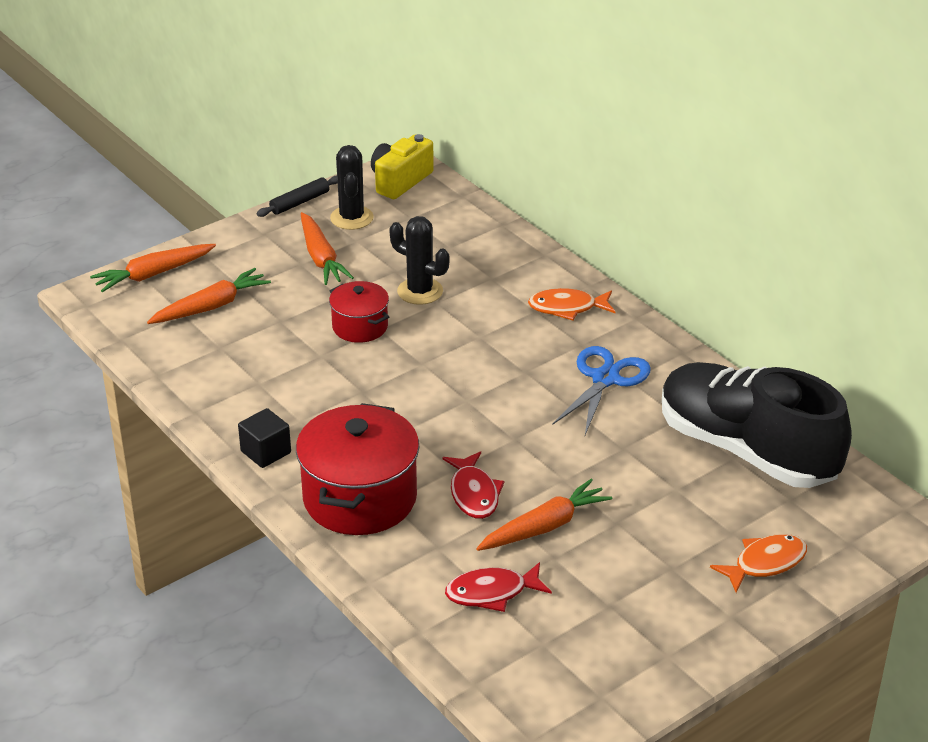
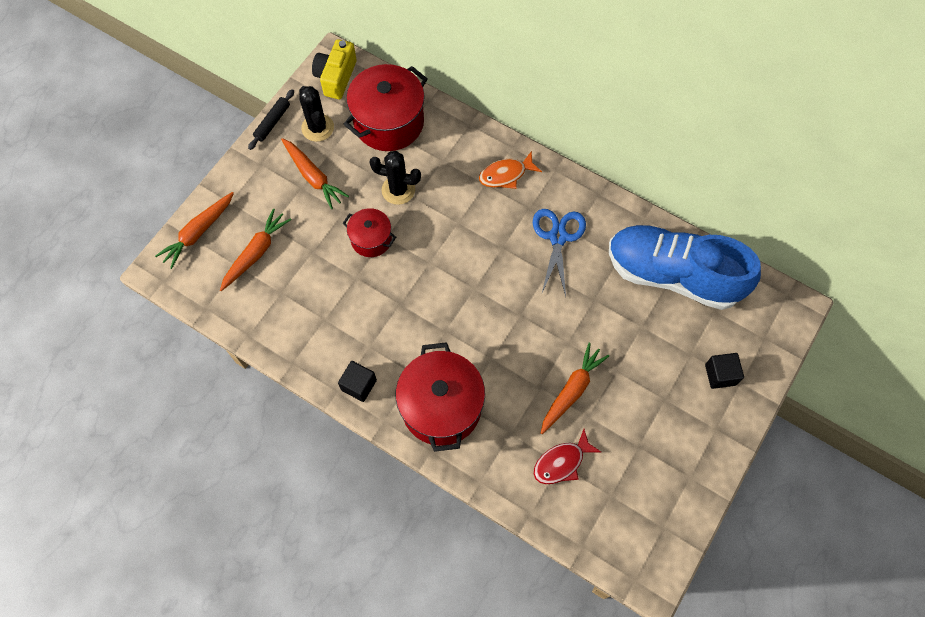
camera: 20 degrees left, 30 degrees up
(442, 231) = (389, 122): none -> red pot
(473, 493) = (514, 376): red fish -> none
(746, 450) = (673, 275): black shoe -> blue shoe
(765, 563) = (720, 374): orange fish -> black cube

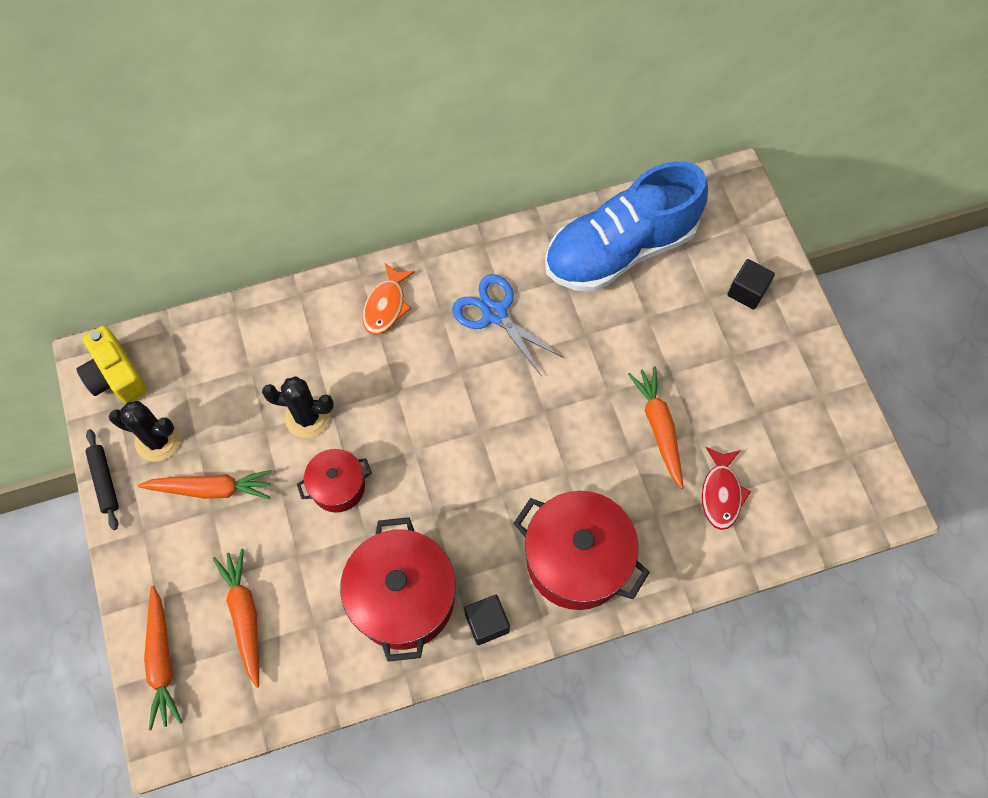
camera: 50 degrees left, 0 degrees up
(389, 122) = (222, 366): red pot -> red pot (403, 598)
(398, 190) = (307, 417): black cactus -> black cactus turned 45 degrees clockwise

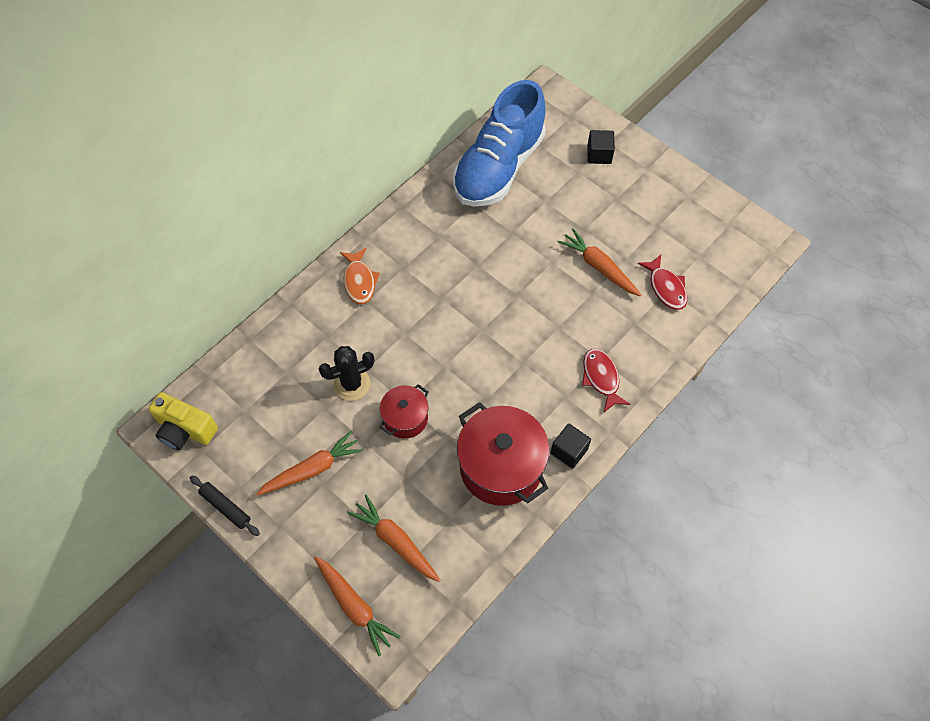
camera: 30 degrees left, 5 degrees down
(158, 440) = (248, 457): black cactus -> none
(495, 313) = (440, 249): blue scissors -> none
(577, 560) = (601, 378): red pot -> red fish

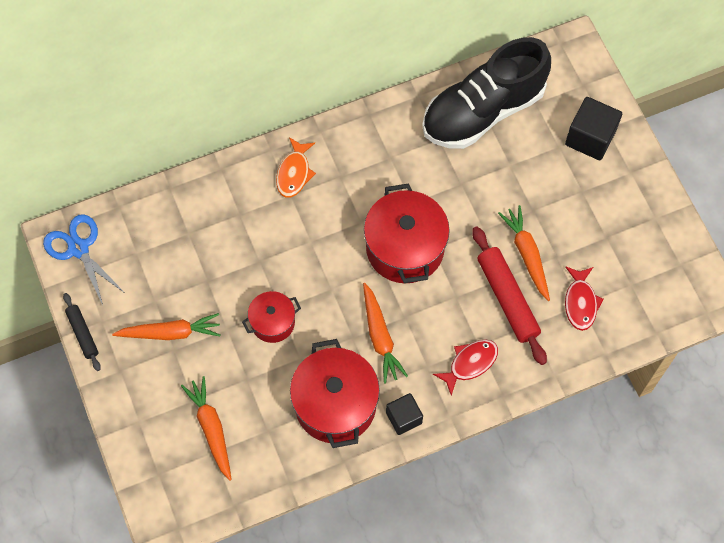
camera: 25 degrees right, 5 degrees up
(185, 429) = (79, 248): yellow camera -> blue scissors
(352, 384) = (241, 269): black cactus -> none
(354, 606) = (150, 468): orange carrot -> orange carrot (380, 337)
(492, 305) = (405, 248): none -> red pot
(498, 167) = (483, 111): blue shoe -> black shoe
(599, 155) = (590, 138): black cube -> black cube, size x1.56
(601, 378) = (470, 363): red fish -> red fish turned 45 degrees clockwise
(603, 310) = (507, 298): none -> red rolling pin

